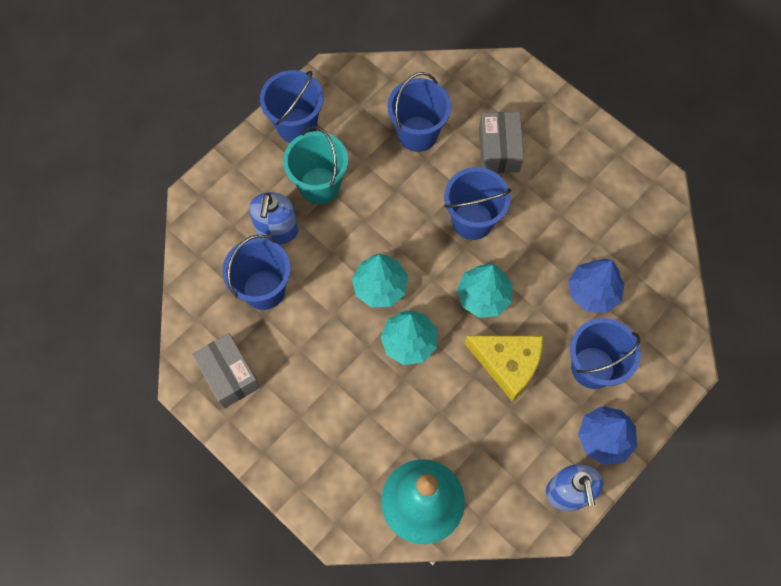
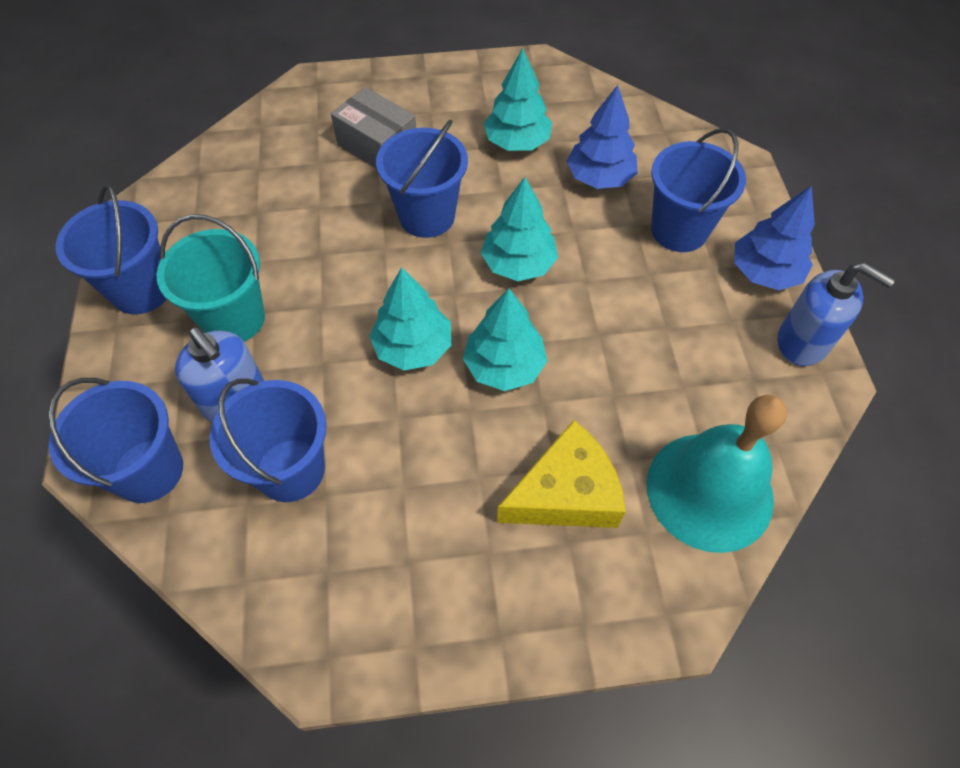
camera: 50 degrees left, 10 degrees down
(229, 375) = (357, 598): grey box -> none
(417, 134) = (283, 194): blue bucket -> blue bucket (148, 470)
(508, 364) = (613, 295): yellow cheese -> yellow cheese (566, 493)
(577, 223) = (517, 142): none -> turquoise tree

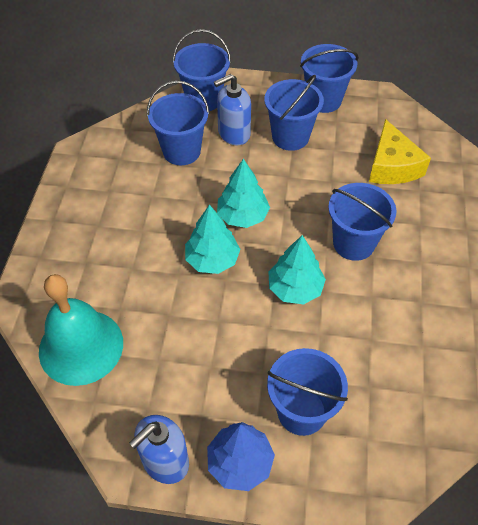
camera: 105 degrees right, 5 degrees down
(234, 319) = (290, 137): turquoise bucket -> blue bucket
(377, 146) = (432, 226): grey box -> none
(517, 142) = (425, 319): turquoise tree -> none
(566, 493) = (114, 269): yellow cheese -> yellow cheese (392, 166)
(599, 177) = (373, 370): blue tree -> none

